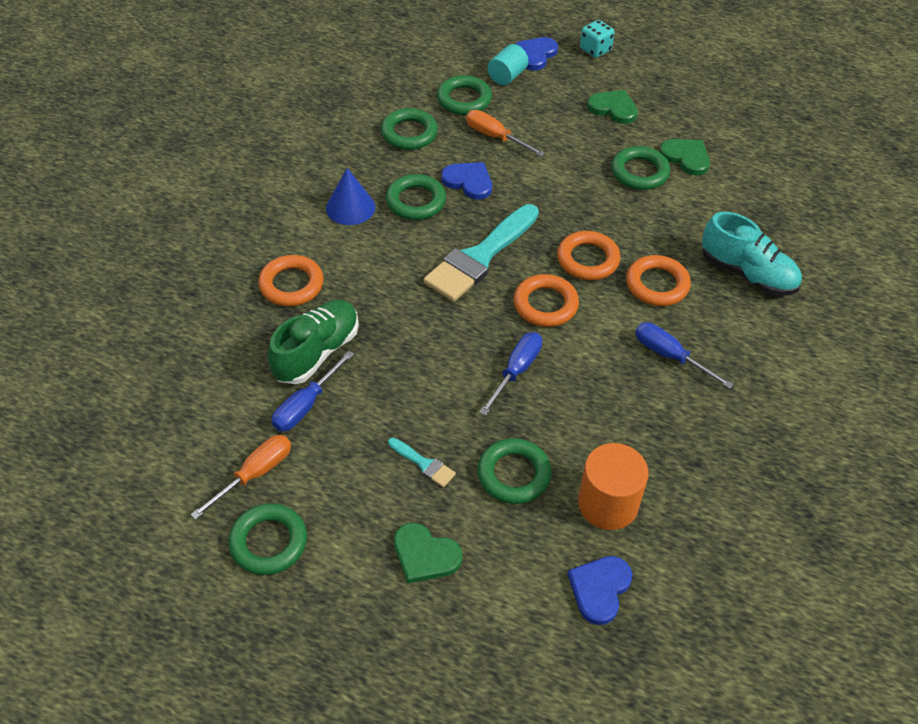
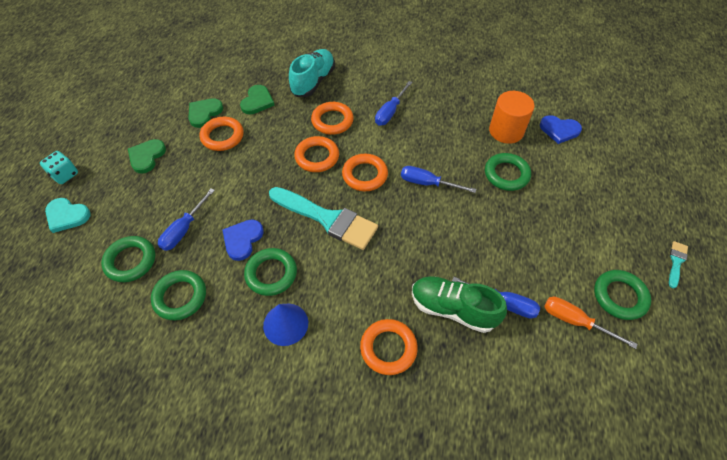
camera: 100 degrees left, 5 degrees up
(424, 464) = (520, 221): turquoise brush -> turquoise brush (676, 262)
(425, 555) = (581, 209): green heart -> green heart (257, 101)
(495, 137) = (184, 229): orange screwdriver -> blue screwdriver
(507, 76) = (98, 233): turquoise cylinder -> none
(535, 55) = (67, 216): blue heart -> turquoise heart
(639, 172) = (222, 136): green ring -> orange ring

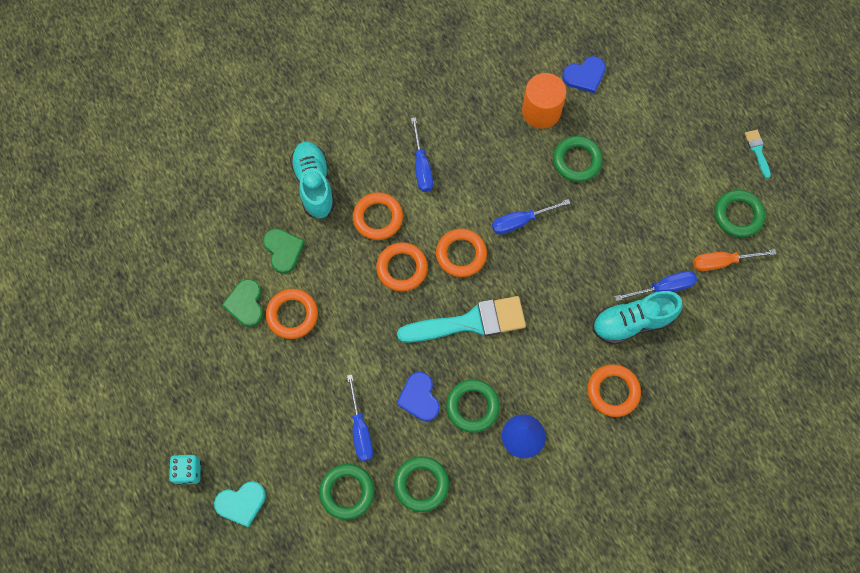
camera: 40 degrees left, 15 degrees up
(146, 157) = (244, 392): green heart -> none
(453, 309) = (632, 322): green shoe -> turquoise shoe

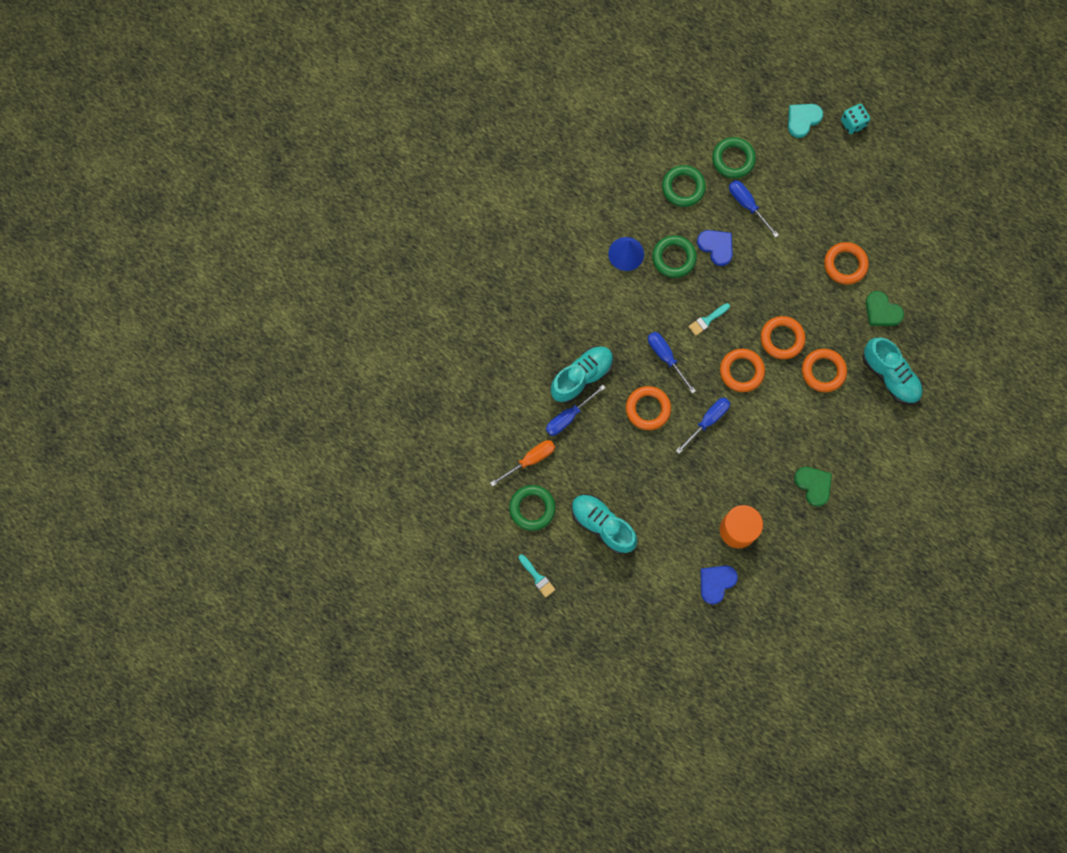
camera: 155 degrees right, 5 degrees up
(246, 304) = (885, 257): green heart -> green heart (813, 485)
(421, 166) = (812, 432): blue screwdriver -> blue screwdriver (666, 357)
(470, 322) = (707, 320): turquoise brush -> turquoise brush, size x0.44
(577, 161) = (686, 496): green ring -> none
(613, 391) = (574, 316): orange ring -> orange ring (648, 409)
(672, 170) = (602, 525): none -> turquoise shoe

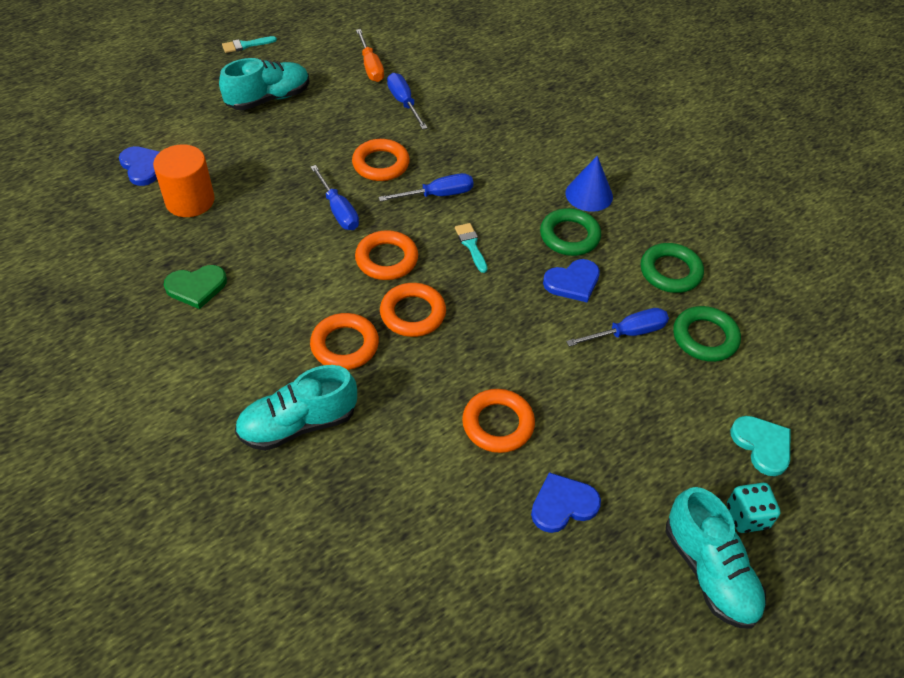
camera: 105 degrees right, 25 degrees down
(532, 508) = (318, 57): green ring -> none
(582, 377) = (445, 123): turquoise shoe -> turquoise shoe (709, 571)
(882, 311) = (404, 448): green heart -> none
(883, 217) = (563, 504): none -> blue heart

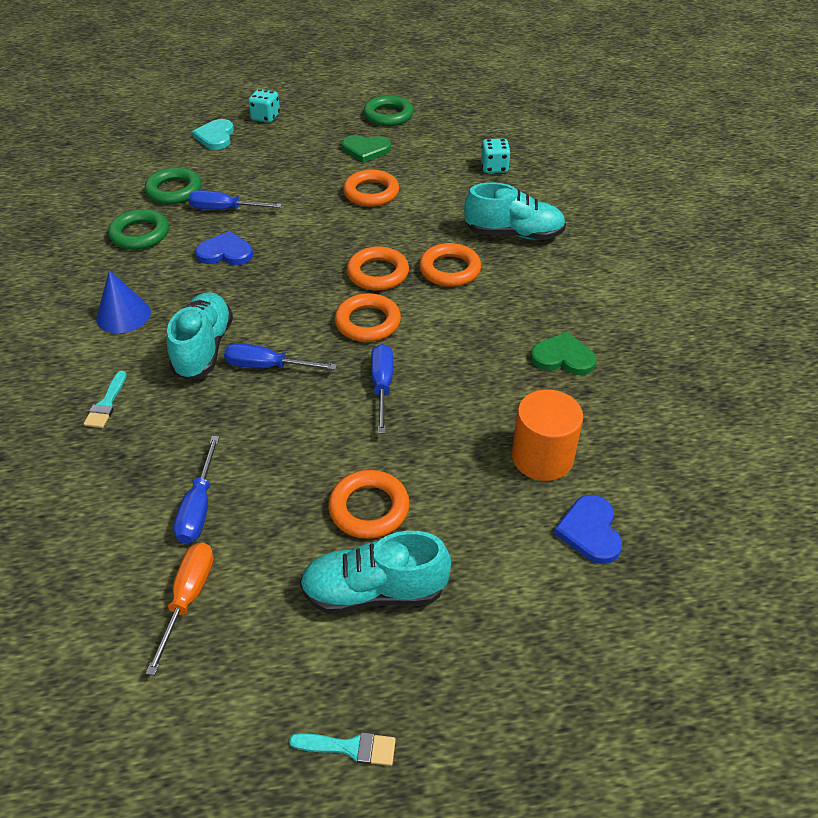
camera: 150 degrees left, 5 degrees down
(374, 543) = (494, 168): none -> turquoise dice
(381, 164) = (298, 425): orange ring -> orange ring (369, 508)
(471, 245) = (280, 308): turquoise brush -> turquoise brush (106, 404)
(563, 504) = (366, 150): blue heart -> green heart
(569, 236) = (186, 286): green ring -> green ring (388, 115)
(709, 571) = (312, 108): turquoise shoe -> turquoise shoe (204, 348)

